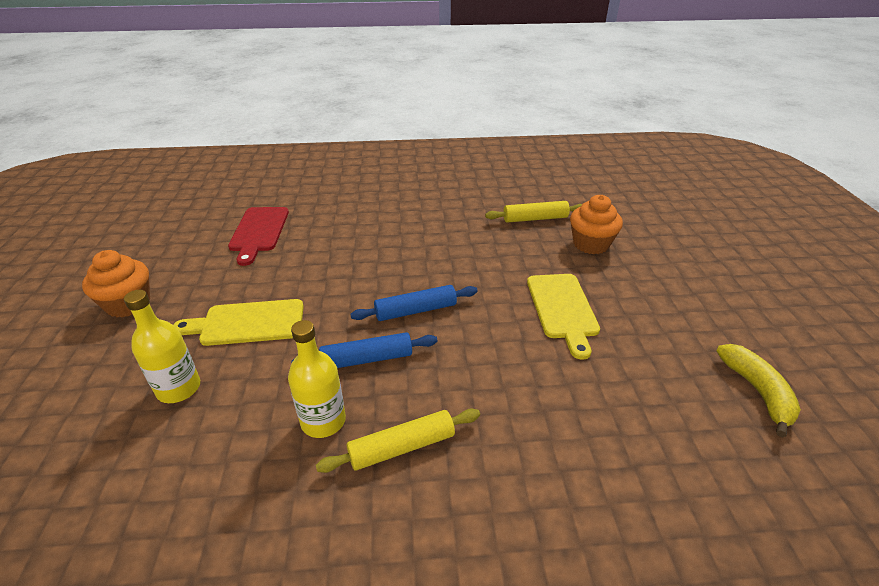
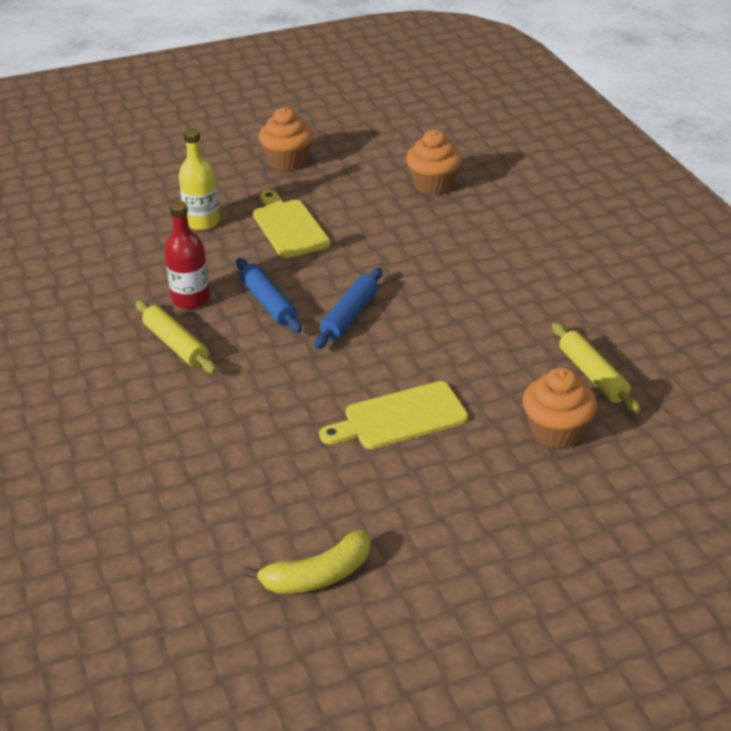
camera: 75 degrees right, 0 degrees up
(259, 231) = (433, 185): red cutting board -> orange cupcake
(323, 421) = (191, 299): yellow bottle -> red bottle
(416, 310) = (349, 316): blue rolling pin -> blue rolling pin turned 60 degrees clockwise

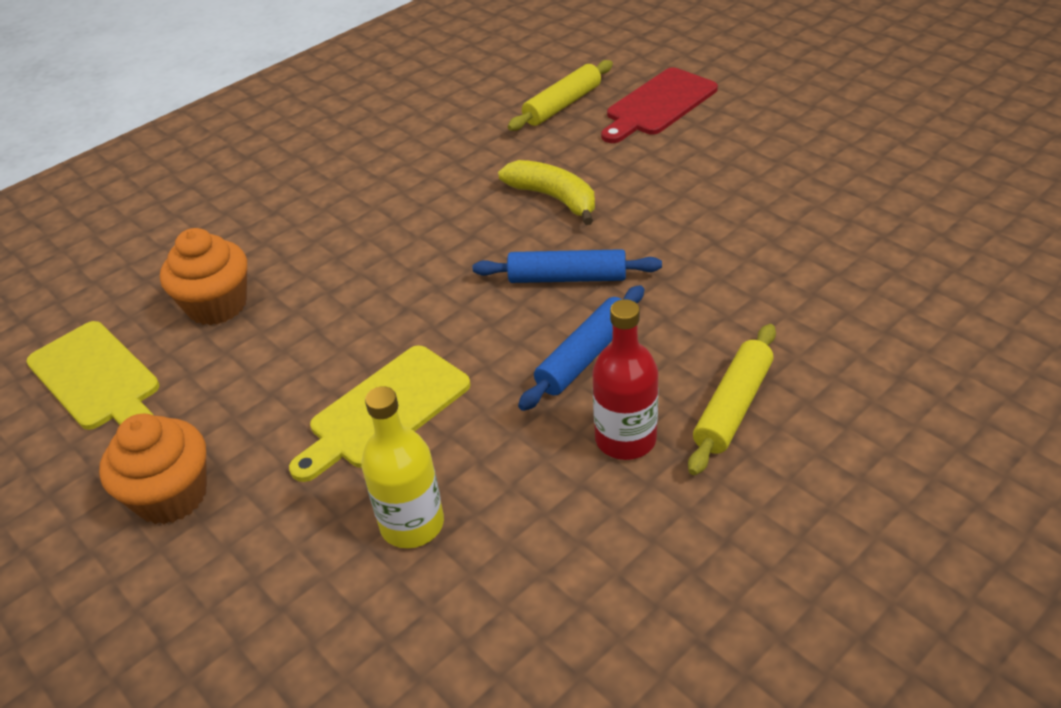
camera: 110 degrees left, 5 degrees up
(318, 576) = (955, 168): yellow banana -> yellow banana (554, 198)
(400, 417) = (714, 189): yellow cutting board -> yellow cutting board (97, 378)
(556, 432) = (658, 105): orange cupcake -> red cutting board

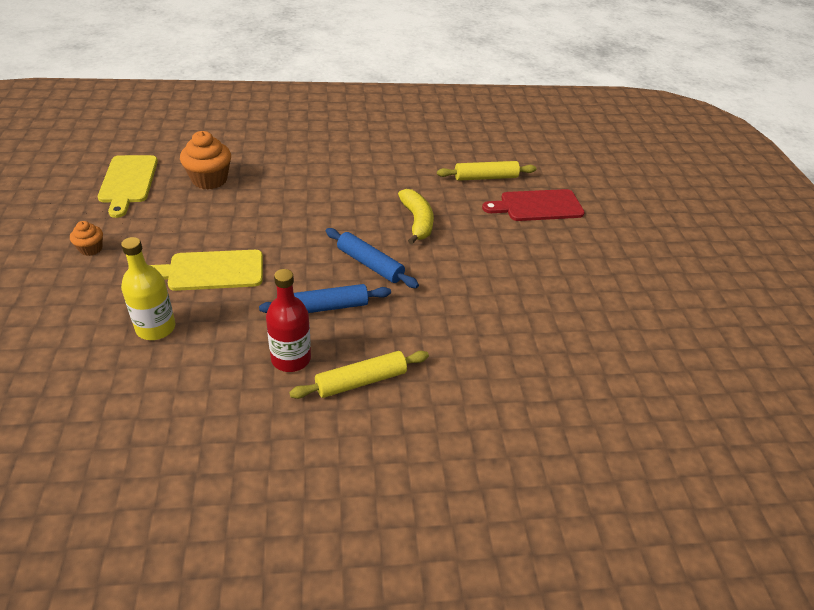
camera: 30 degrees right, 0 degrees up
(171, 495) = (91, 249): orange cupcake -> orange cupcake, size x0.55

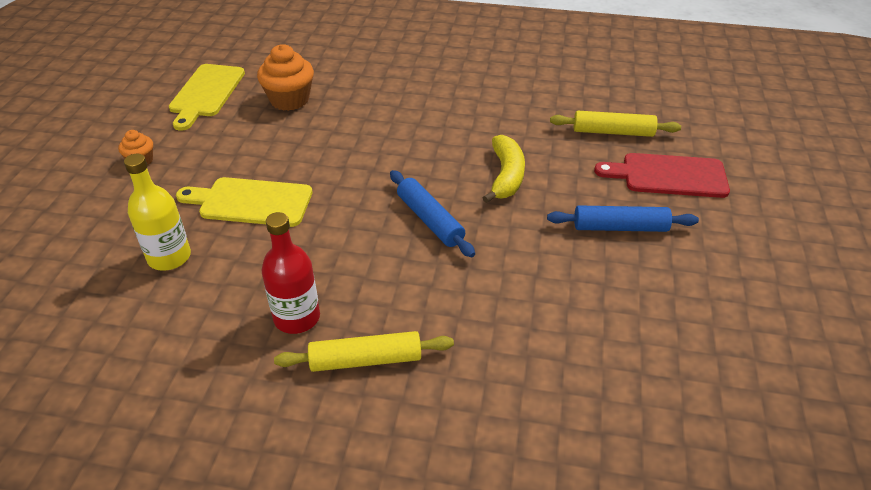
camera: 20 degrees right, 0 degrees up
(326, 307) = (360, 263): blue rolling pin -> blue rolling pin (620, 227)

